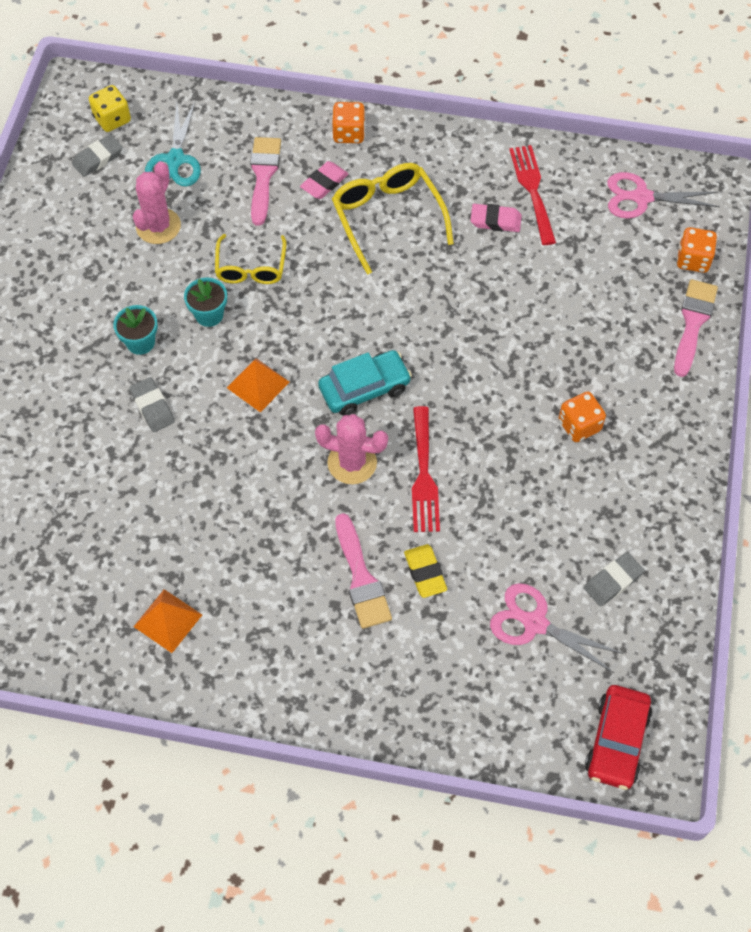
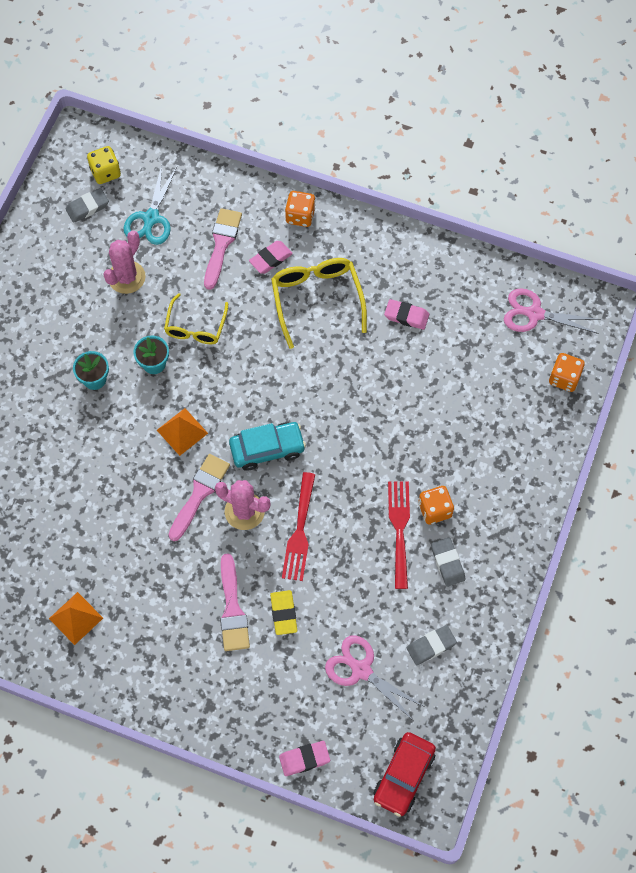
camera: 10 degrees right, 5 degrees up
(152, 407) = (94, 437): grey eraser -> grey eraser (447, 563)
(489, 742) = (304, 759): none -> pink eraser
(532, 190) = (443, 292): red fork -> red fork (399, 529)
(693, 323) = (550, 435): pink brush -> pink brush (200, 493)

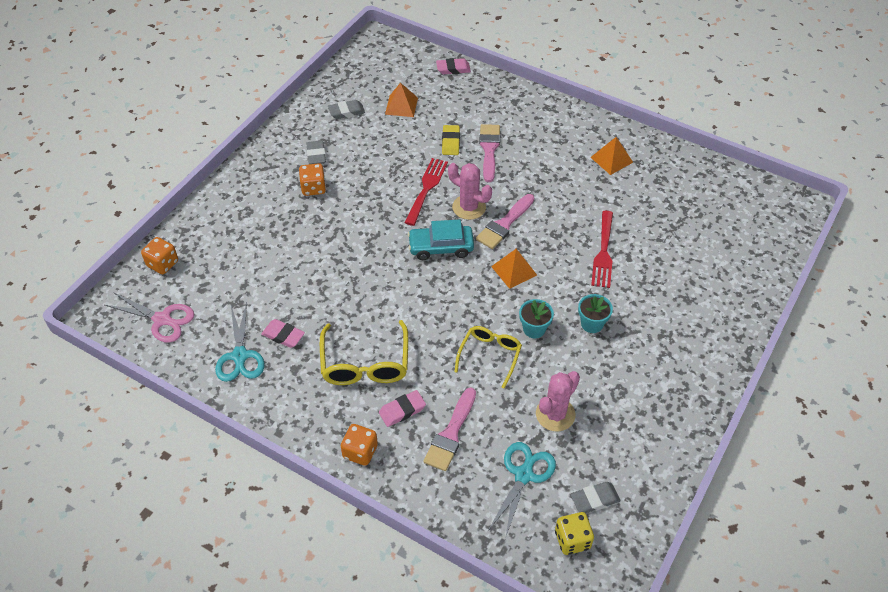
camera: 170 degrees left, 15 degrees down
(361, 670) = (401, 106): pink scissors -> orange pyramid
(399, 529) = (346, 180): red fork -> red fork (603, 253)
(403, 776) = (388, 54): red car -> none
(441, 288) = (240, 356): none -> turquoise scissors

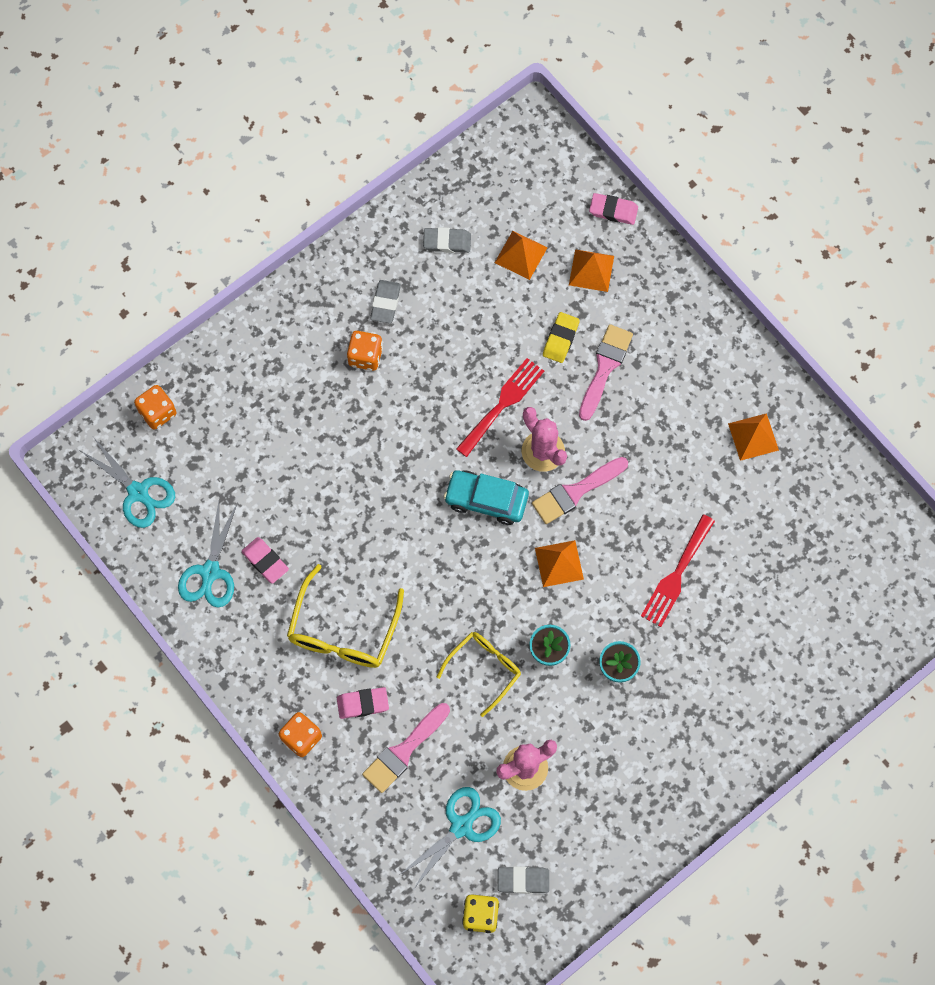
camera: 20 degrees right, 20 degrees up
(162, 320) = (138, 492): pink scissors -> turquoise scissors
(454, 102) = (591, 270): none -> orange pyramid

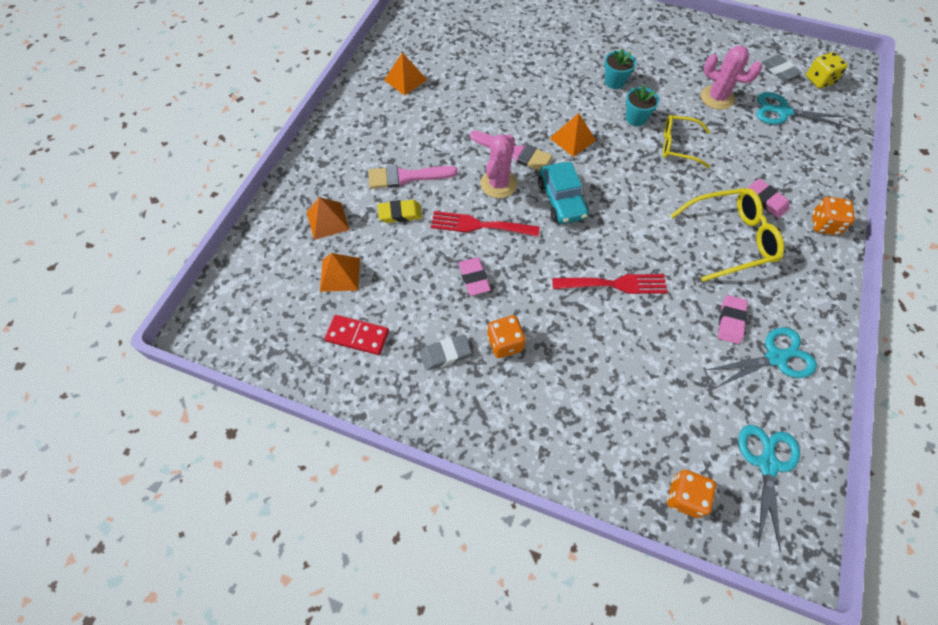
camera: 120 degrees left, 10 degrees down
(404, 751) = (771, 162): pink brush -> none
(447, 242) = (357, 336): grey eraser -> red domino
(613, 210) = (264, 230): pink eraser -> pink eraser (474, 278)
(676, 575) = (530, 79): red fork -> red fork (615, 284)

